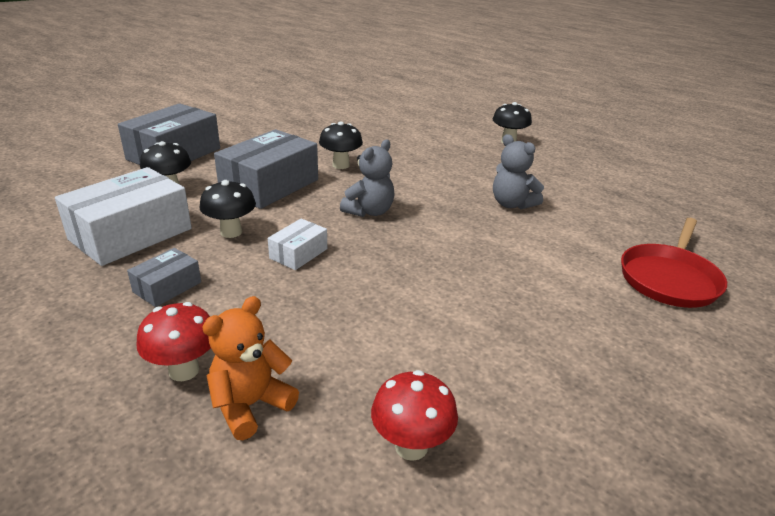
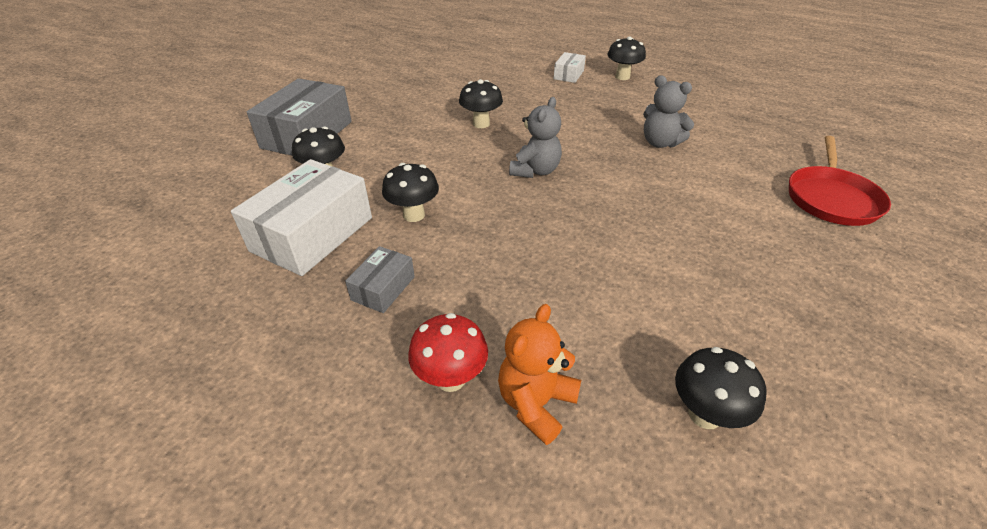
camera: 10 degrees left, 10 degrees up
(269, 185) = (423, 156): grey box -> none
(298, 253) = (492, 228): white box -> white box (568, 75)
(411, 446) = (704, 414): red mushroom -> black mushroom

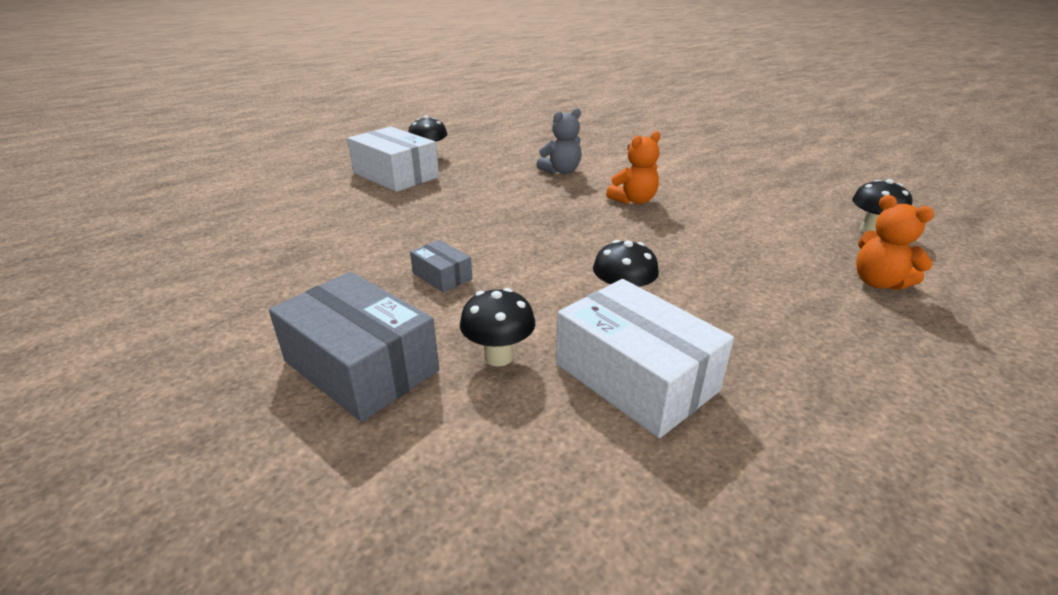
camera: 70 degrees left, 10 degrees down
(383, 288) = (745, 335): grey box -> grey box (442, 276)
(451, 378) = (862, 314): red mushroom -> none
(481, 124) = (457, 235): black mushroom -> none
(535, 171) = (573, 226): grey teddy bear -> none
(568, 75) = (396, 175): white box -> white box, size x2.03
(624, 196) = (634, 200): none -> orange teddy bear
(831, 198) = (664, 146): red pan -> none

